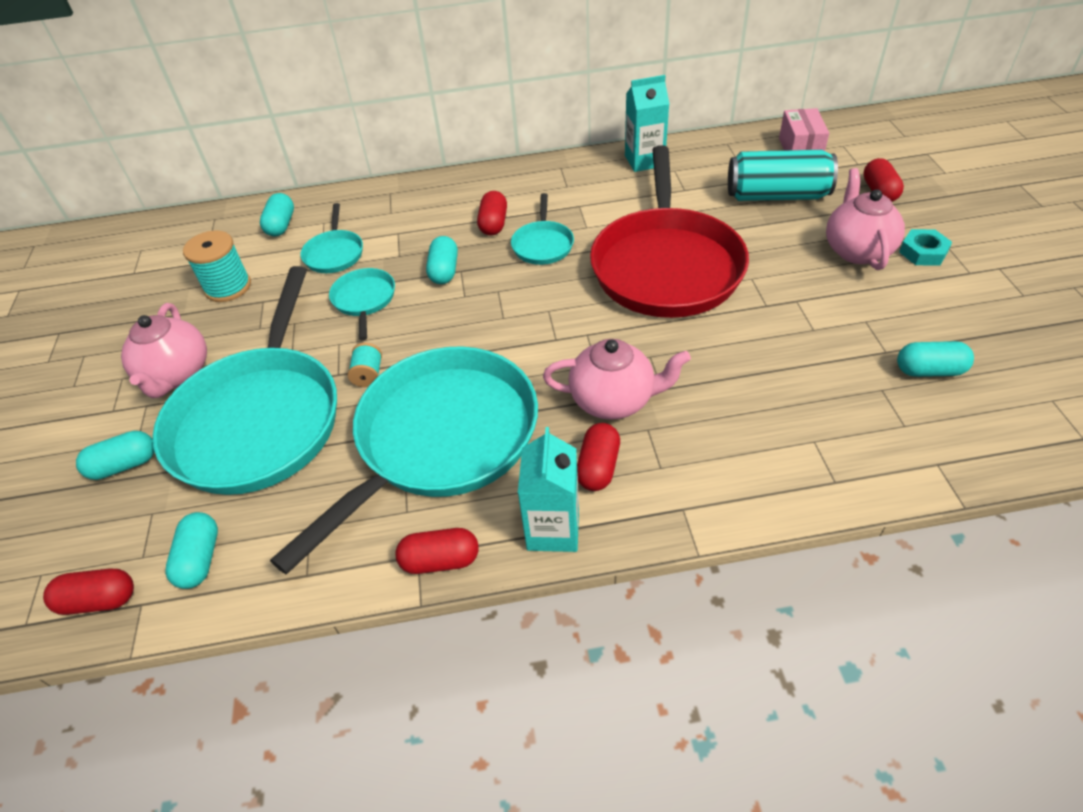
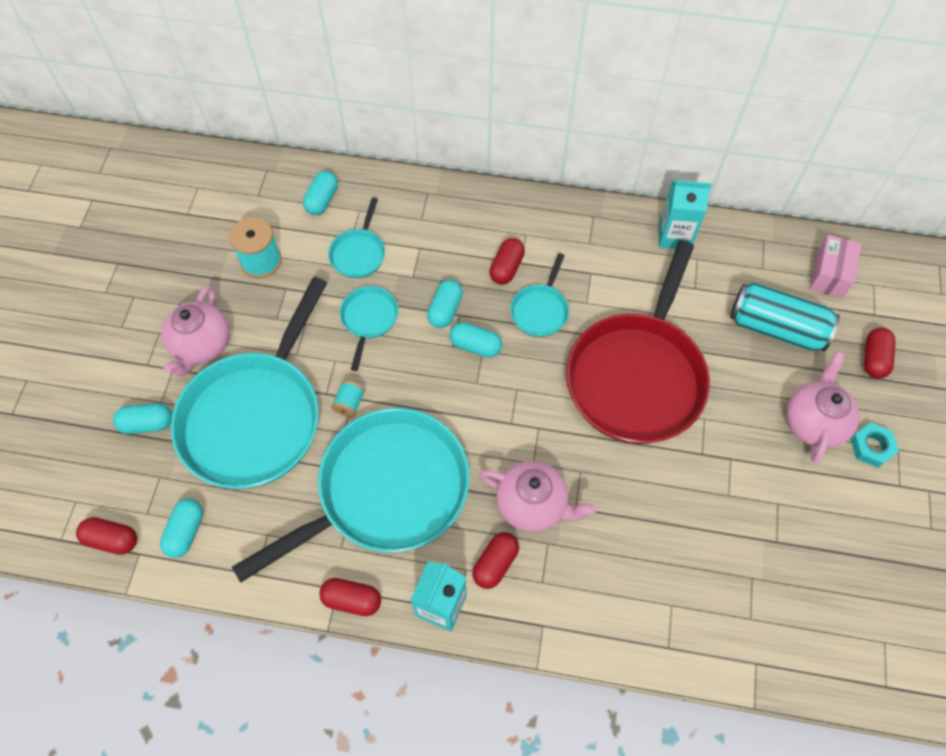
camera: 15 degrees right, 15 degrees up
(929, 371) = (801, 575): turquoise capsule -> turquoise capsule (475, 346)

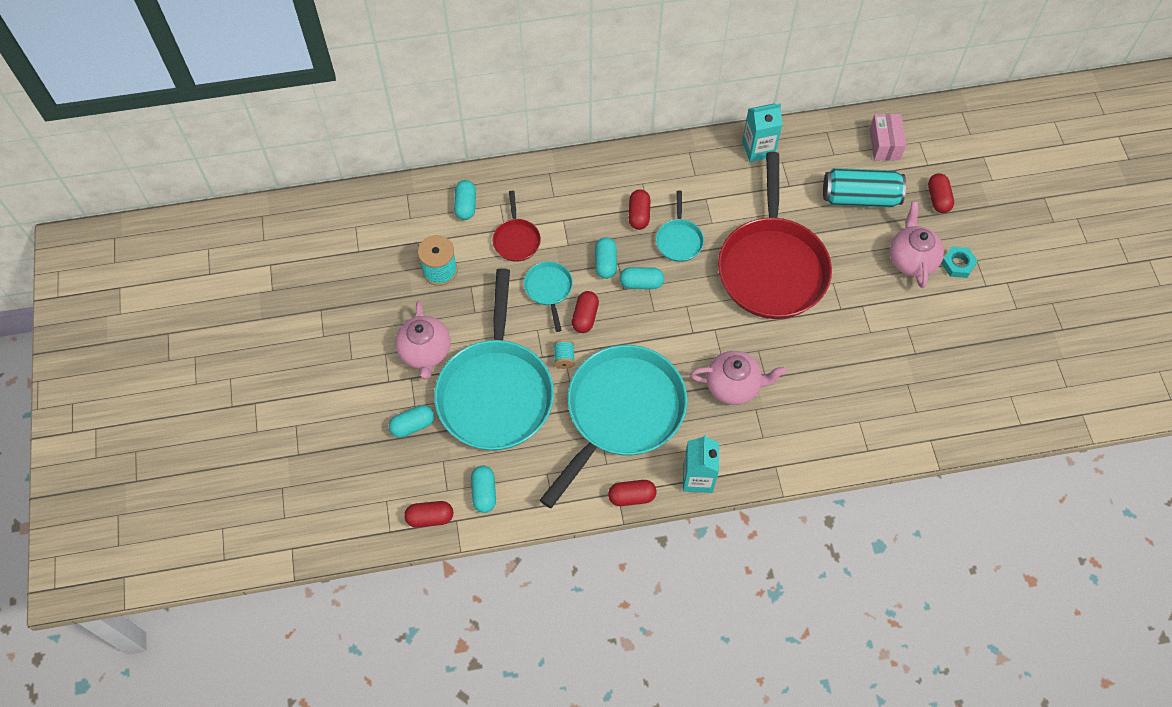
camera: 20 degrees left, 0 degrees up
(359, 253) = (516, 240): turquoise pan -> red pan
(495, 563) = (724, 436): red capsule -> red capsule (585, 317)

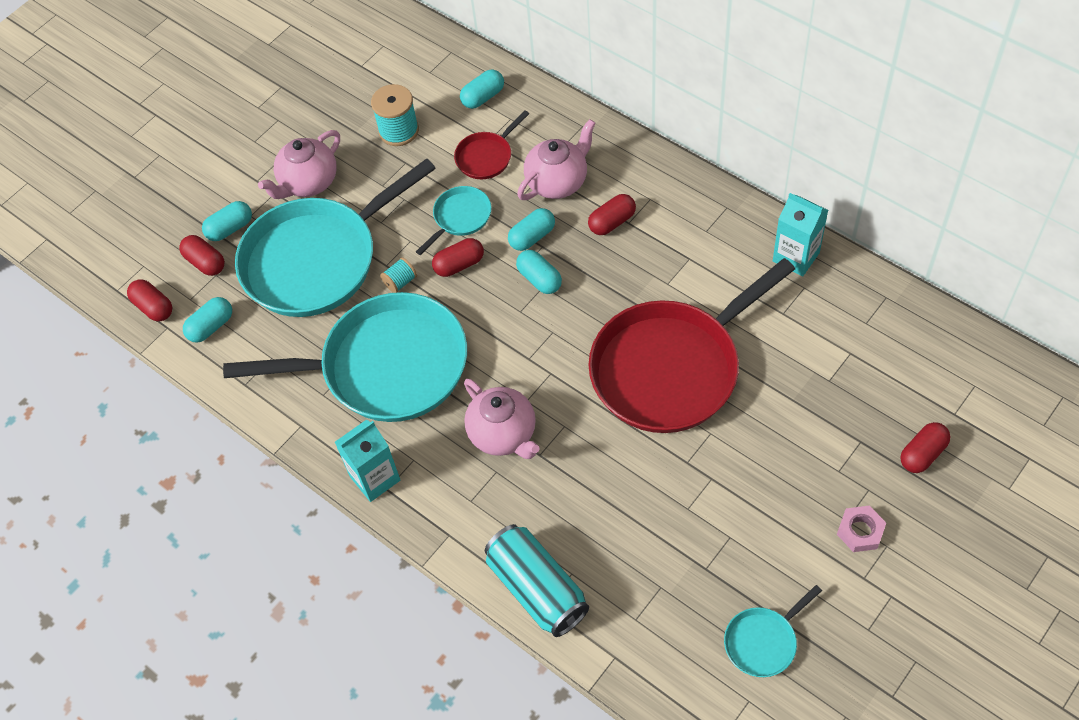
camera: 55 degrees right, 5 degrees down
(413, 425) = (230, 228): turquoise capsule -> turquoise capsule turned 60 degrees counterclockwise
(632, 496) = (307, 439): red capsule -> red capsule (205, 262)
(679, 240) = (619, 272): turquoise pan -> turquoise pan (763, 641)
(860, 198) = (840, 383): turquoise can -> turquoise can (537, 589)
(884, 144) = (932, 357): pink box -> none
(911, 259) = (817, 483): pink teapot -> pink teapot (558, 182)
(958, 264) = (860, 531): turquoise nut -> pink nut

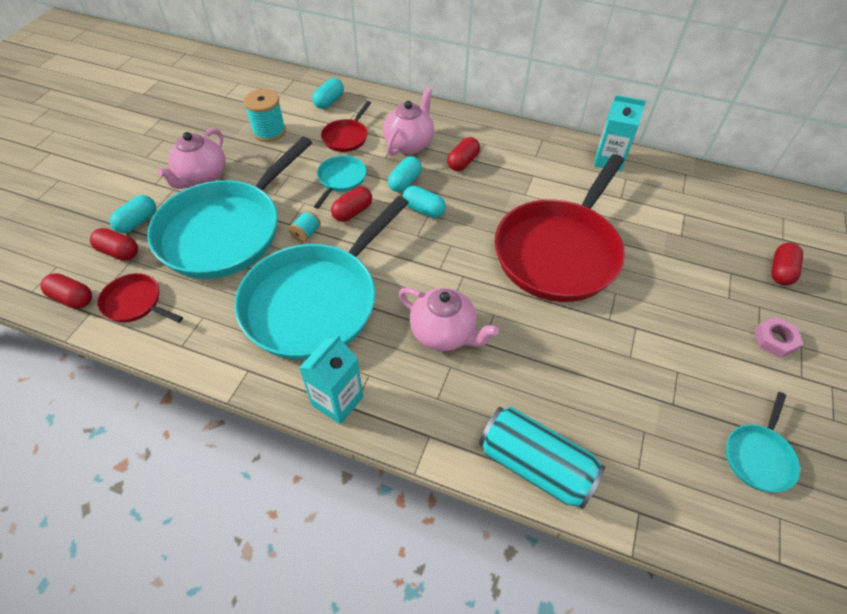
camera: 25 degrees left, 5 degrees down
(211, 326) = (135, 303): turquoise capsule -> red pan
(386, 367) = (316, 301): turquoise pan -> turquoise pan turned 150 degrees clockwise

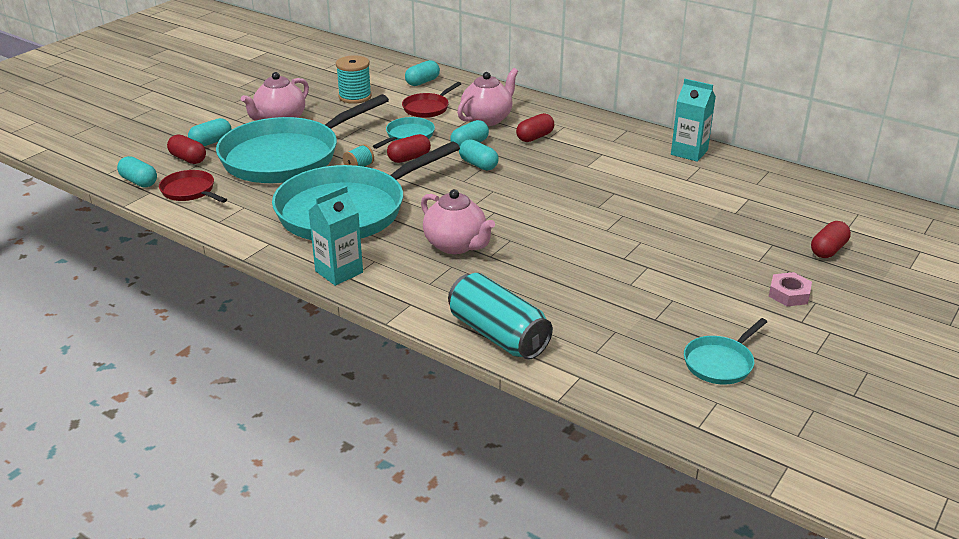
camera: 15 degrees right, 20 degrees down
(72, 298) = (139, 182): red capsule -> turquoise capsule
(559, 251) = (599, 208): red pan -> none

